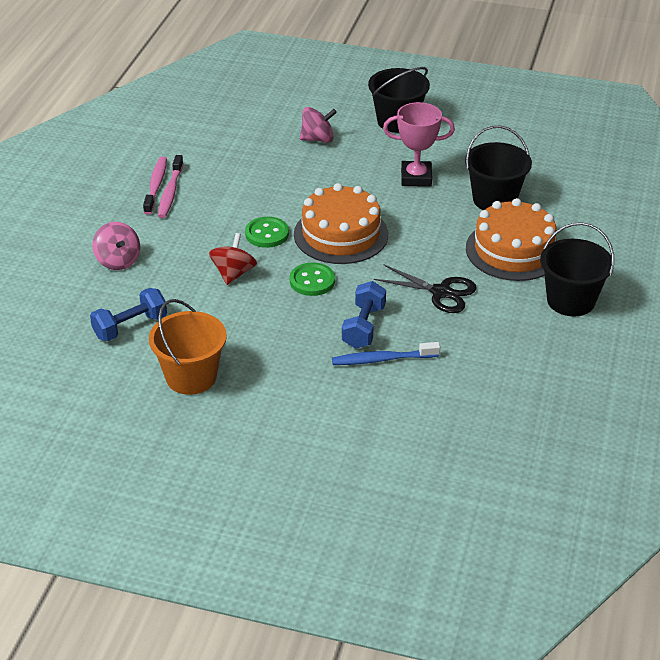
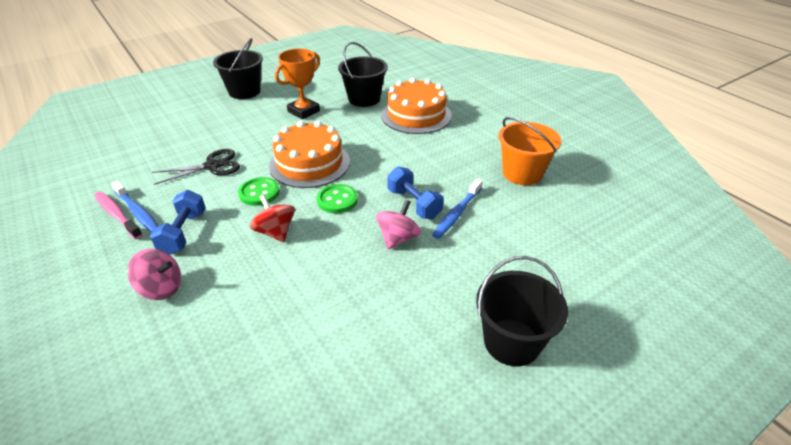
camera: 50 degrees left, 0 degrees up
(130, 327) = (251, 330): blue dumbbell -> blue dumbbell (183, 233)
(170, 192) = (138, 212): pink toothbrush -> blue toothbrush
(191, 377) = (362, 326): orange bucket -> orange bucket (522, 173)
(318, 139) = (206, 123): pink spinning top -> pink spinning top (398, 238)
(416, 178) = (303, 111): pink trophy -> orange trophy
(441, 292) = (419, 157): black scissors -> black scissors (212, 166)
(570, 301) = (483, 120): black bucket -> black bucket (512, 342)

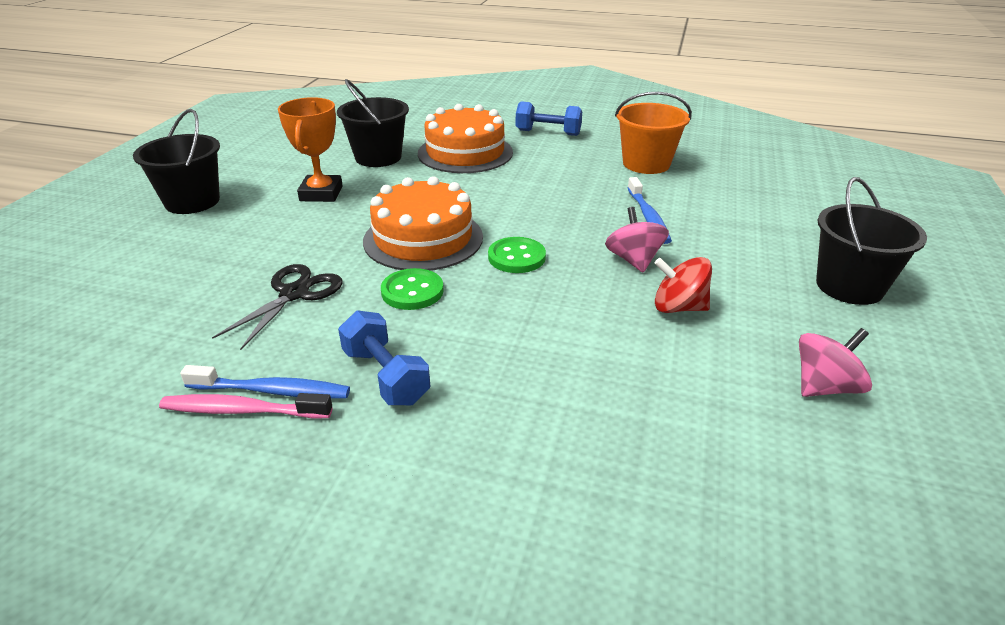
camera: 40 degrees left, 5 degrees down
(161, 288) = (464, 443): pink spinning top -> pink spinning top (824, 387)
(275, 232) = (501, 317): red spinning top -> red spinning top (678, 307)
(414, 204) = (597, 226): blue dumbbell -> blue dumbbell (548, 133)

